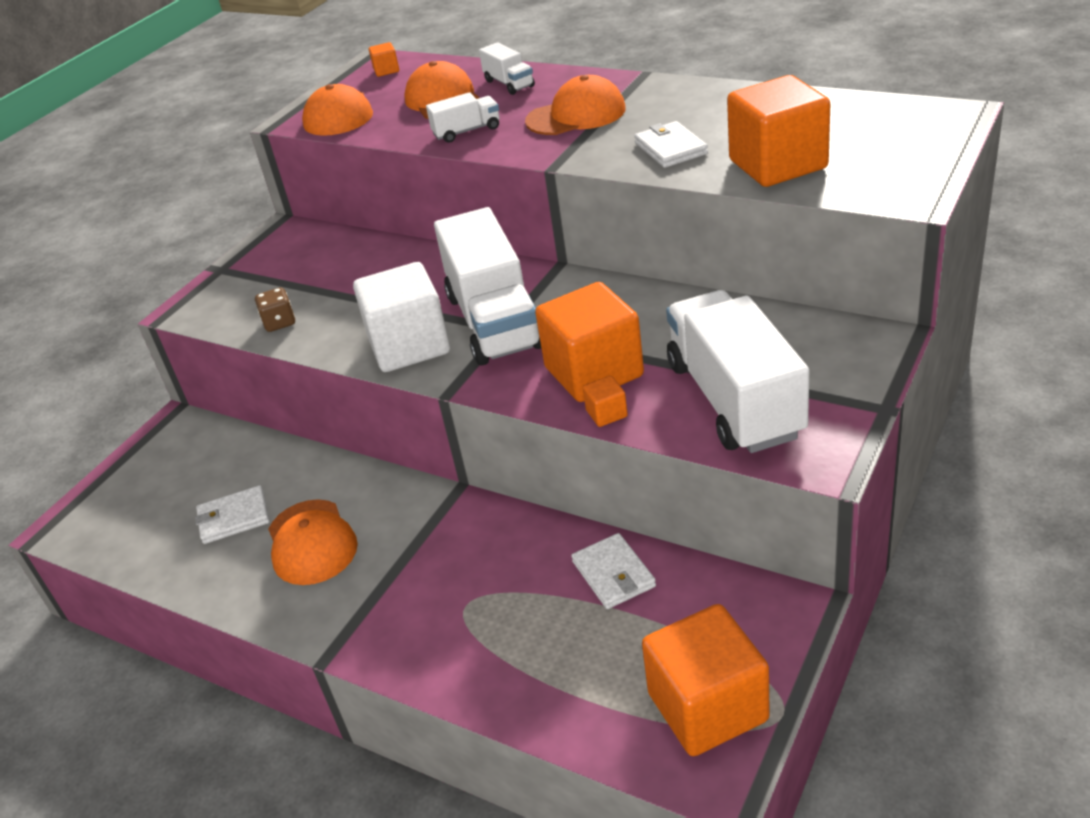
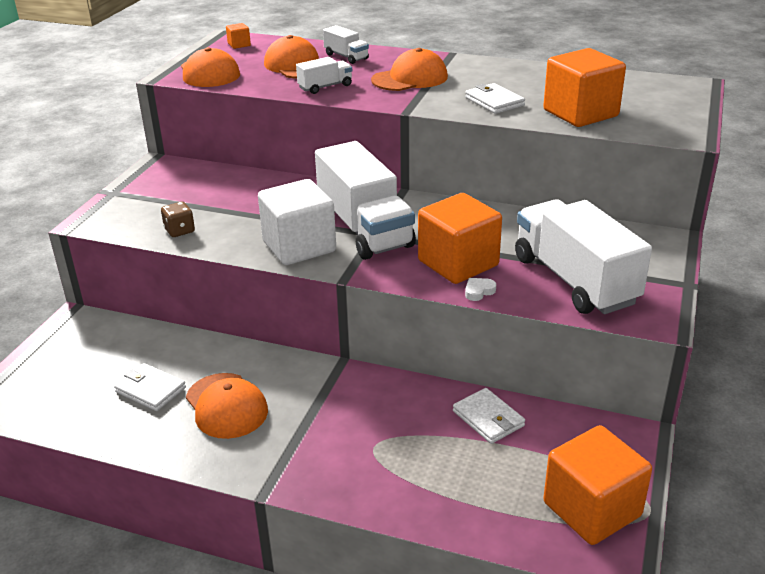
camera: 15 degrees left, 5 degrees down
(234, 518) = (150, 390): white wallet -> white wallet turned 60 degrees clockwise
(606, 413) = (478, 291): orange cube -> white heart

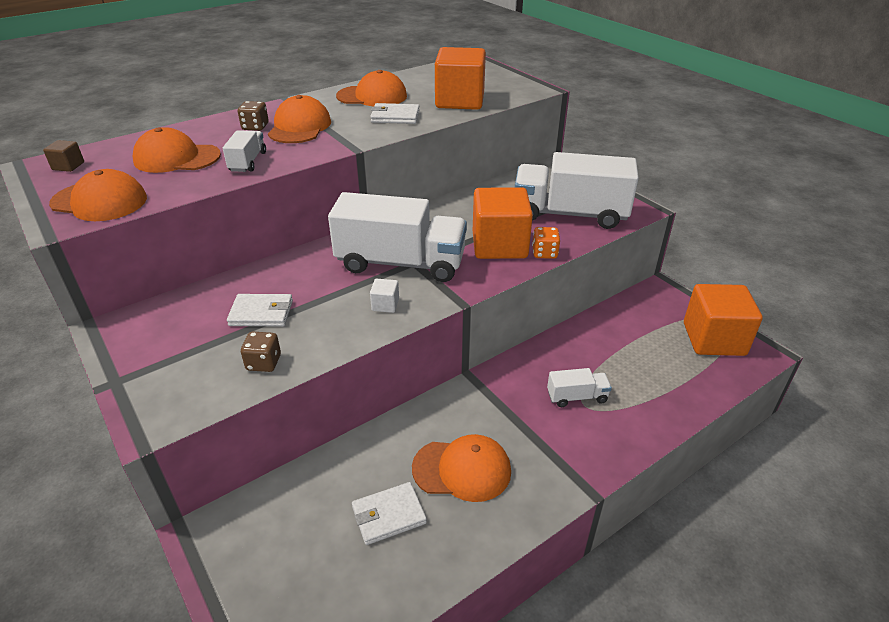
camera: 55 degrees left, 5 degrees up
(239, 45) = (68, 166): orange cube -> brown cube
(299, 246) = (385, 305): white cube -> white cube, size x0.41
(346, 57) = (206, 133): white truck -> white truck (577, 397)
(383, 66) = (255, 127): none -> brown dice
(478, 291) = (544, 253): white heart -> orange dice
(488, 418) = (598, 337): white wallet -> white wallet (261, 313)
(518, 78) = (372, 96): none -> orange cap

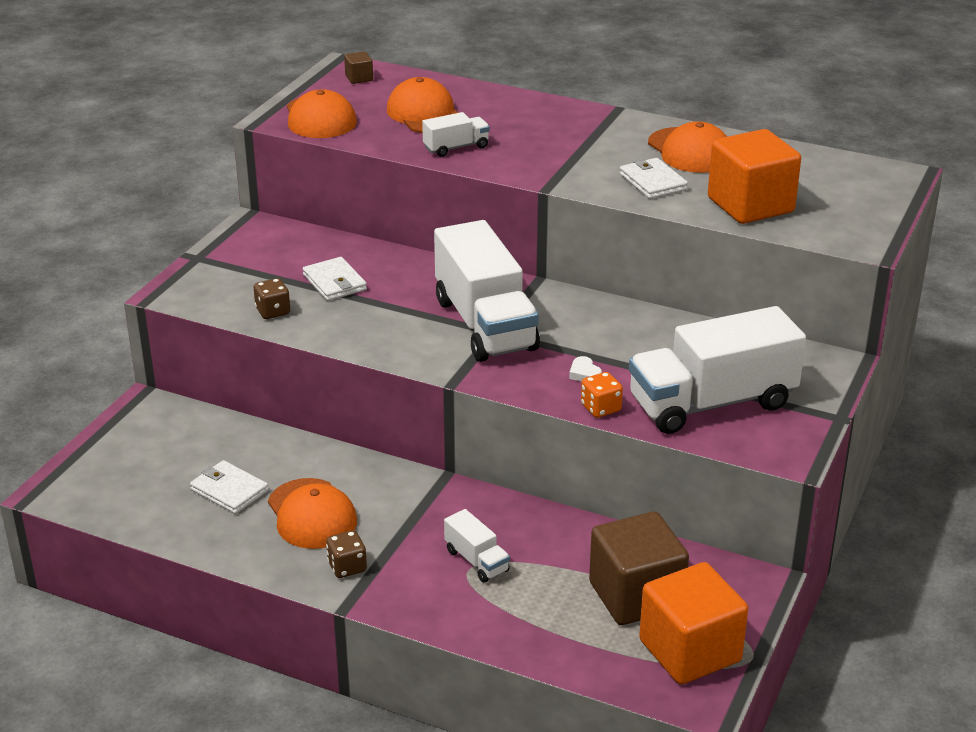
camera: 60 degrees right, 5 degrees down
(255, 127) = (531, 121): brown dice -> brown dice (347, 567)
(300, 127) = (559, 142): orange cap -> none
(385, 305) = (407, 340): white cube -> none
(499, 245) = (584, 374): orange cube -> white heart
(569, 214) = (712, 403): white truck -> white truck turned 90 degrees counterclockwise
(651, 339) = (636, 595): none -> brown cube

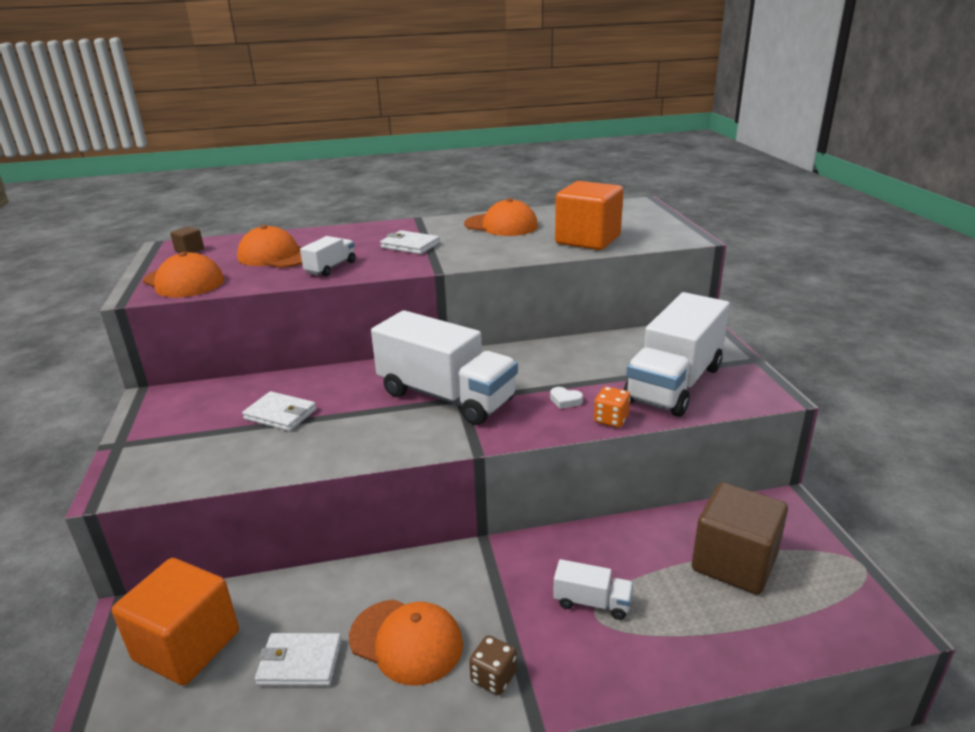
camera: 35 degrees left, 5 degrees down
(273, 311) = (245, 460): brown dice -> none
(653, 182) = (506, 246): white wallet -> white wallet (410, 245)
(690, 651) = (825, 586): orange cube -> orange cube (187, 646)

